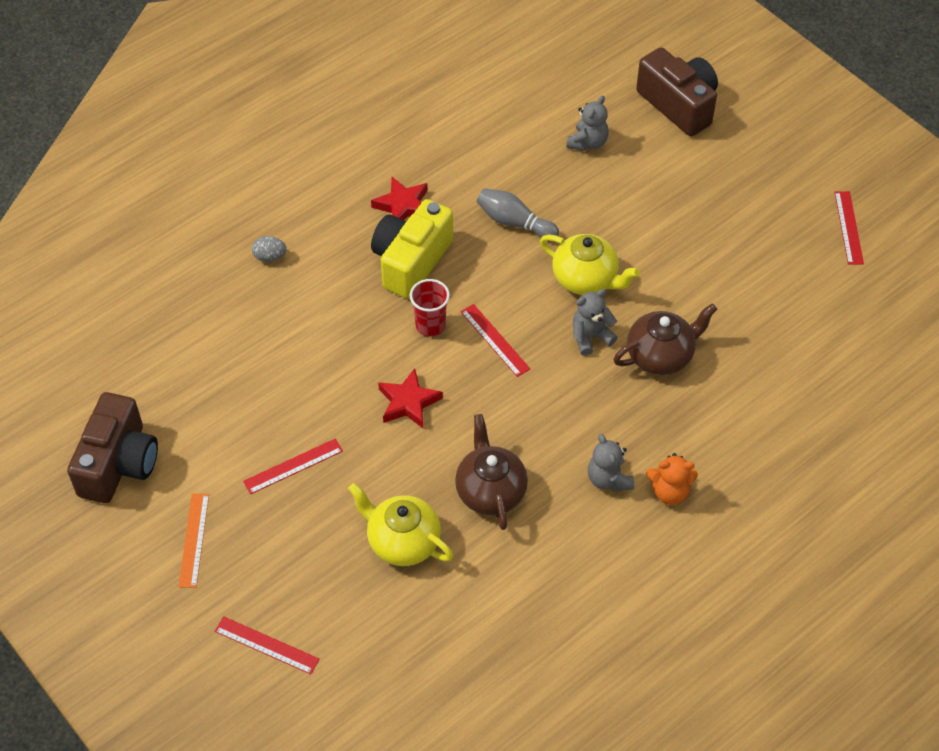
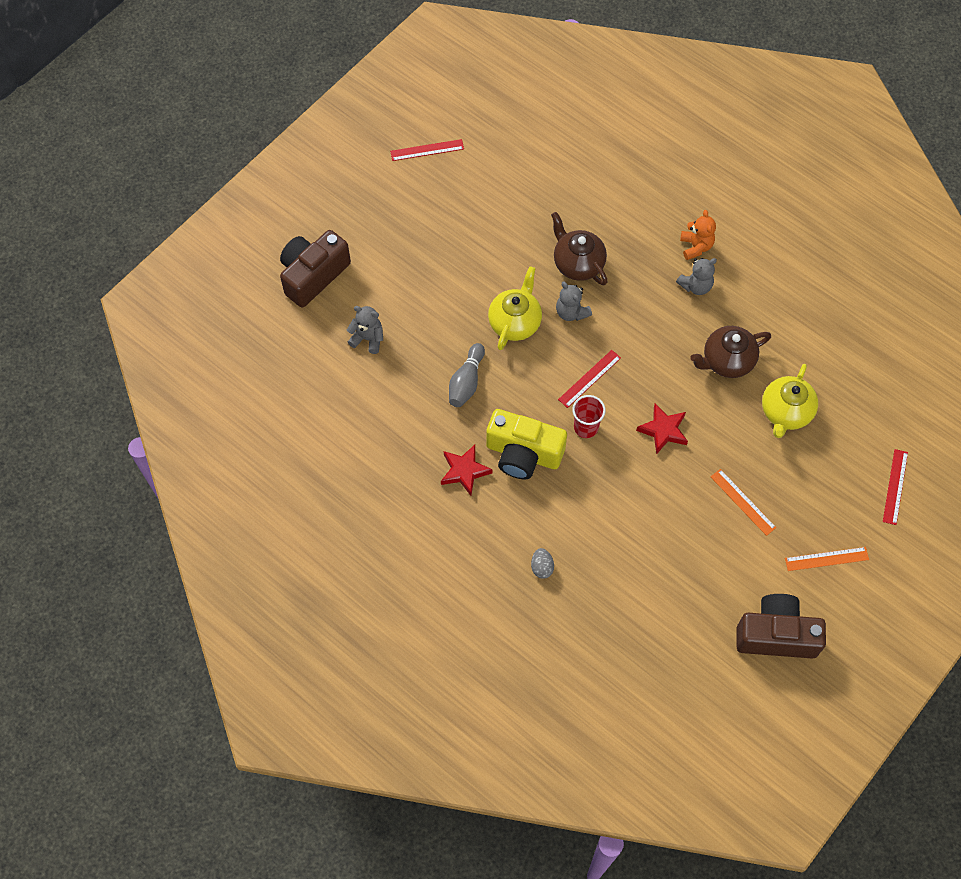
camera: 100 degrees left, 10 degrees up
(293, 466) = (743, 502): red ruler -> orange ruler

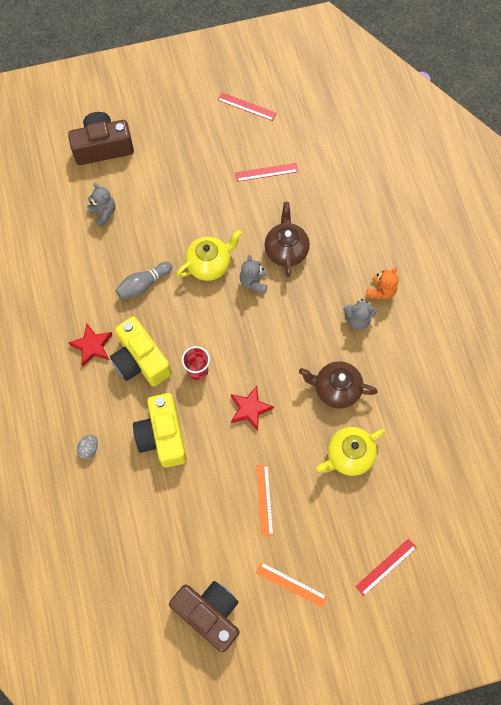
camera: 35 degrees right, 5 degrees up
(589, 378) = (228, 337): red ruler -> red ruler (266, 172)
(602, 508) = (163, 436): none -> yellow camera

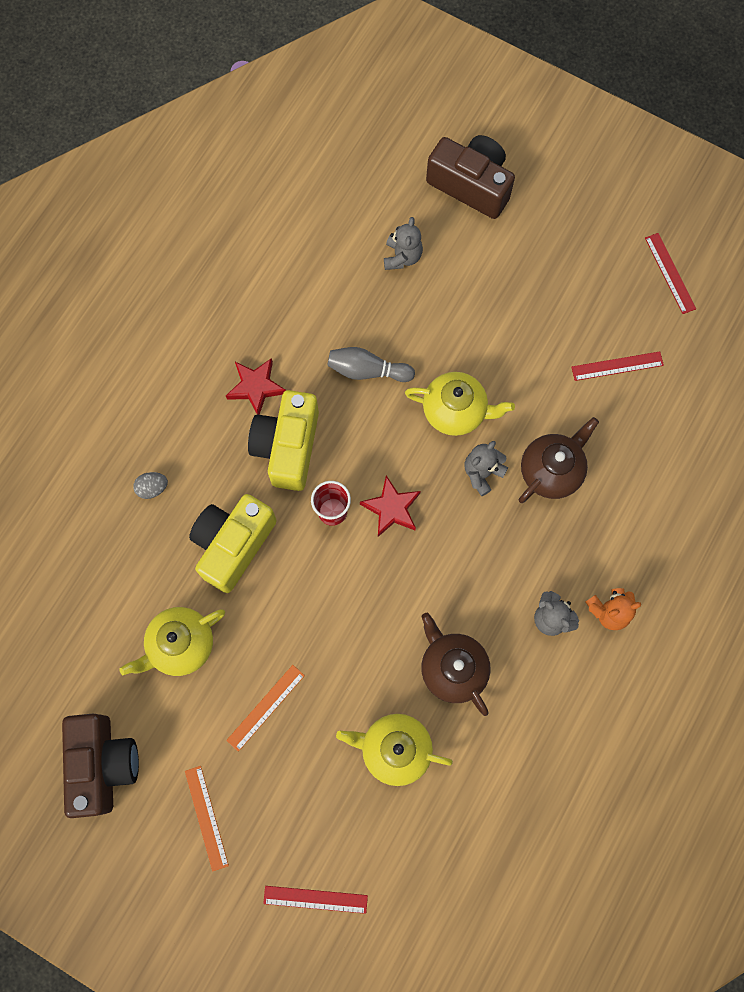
camera: 45 degrees right, 5 degrees up
(187, 513) = (180, 645): none -> yellow teapot
(250, 409) = (344, 602): red star -> red star (391, 508)
(266, 172) = (617, 366): red ruler -> red ruler turned 45 degrees counterclockwise

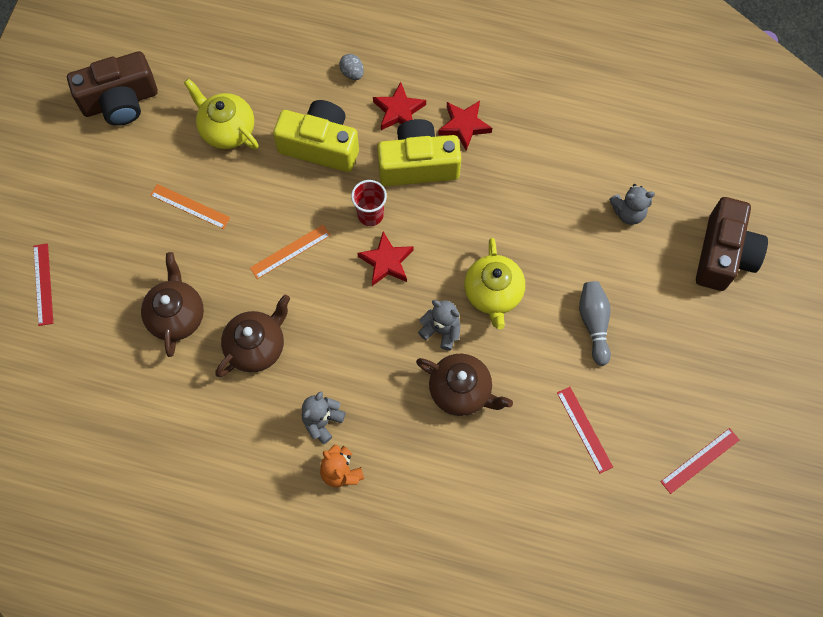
camera: 75 degrees right, 5 degrees down
(206, 817) = (93, 186): orange ruler -> orange ruler (290, 251)
(216, 450) = (399, 111): none -> red star
(367, 370) = (508, 210): grey bowling pin -> grey bowling pin (594, 323)
(394, 749) = (176, 315): yellow teapot -> brown teapot

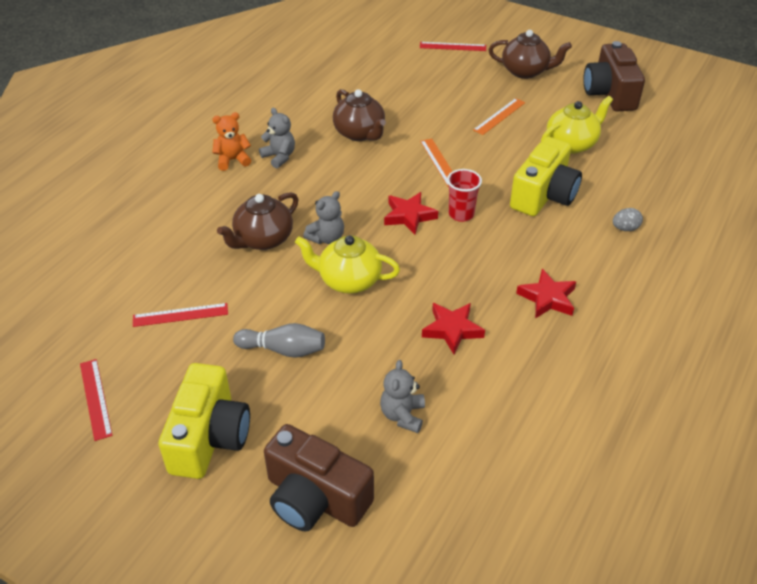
camera: 105 degrees right, 25 degrees down
(176, 315) = (403, 99): brown teapot -> brown teapot (525, 71)
(399, 111) = (574, 253): red star -> red star (452, 330)
(418, 164) = (508, 255): yellow camera -> yellow camera (209, 437)

